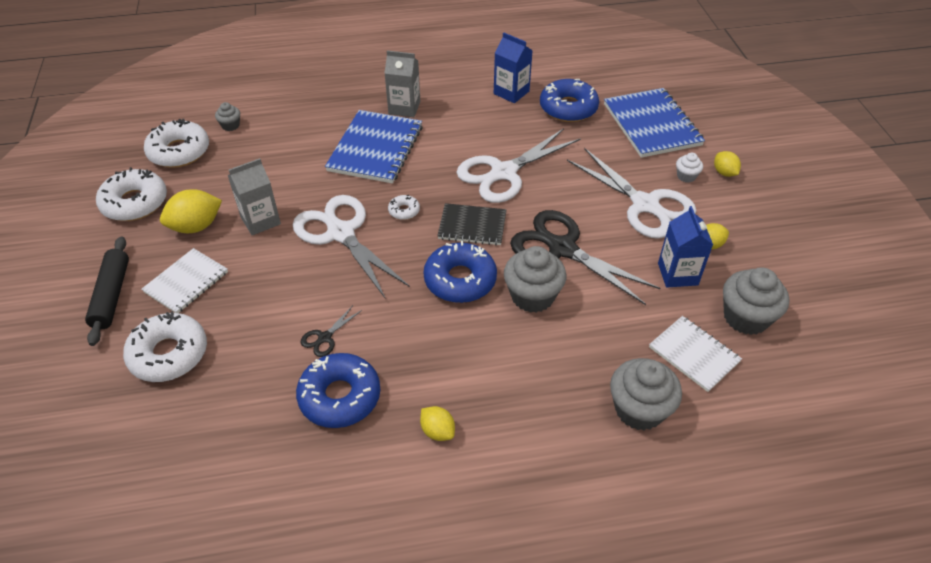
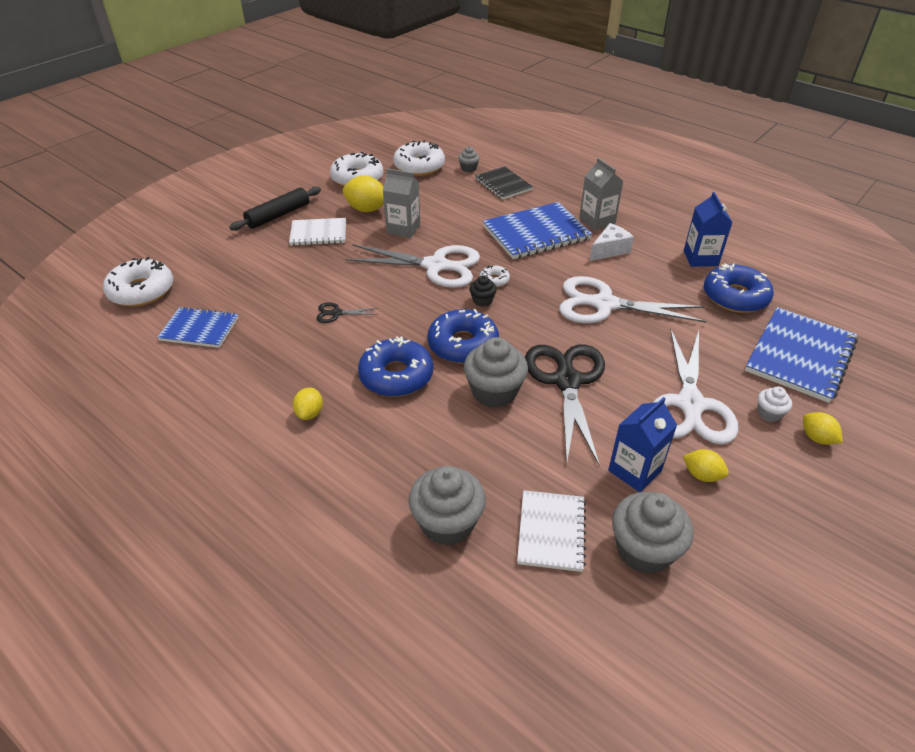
camera: 50 degrees right, 5 degrees down
(169, 354) = (257, 261): white donut -> white donut (141, 291)
(222, 458) = (199, 329): none -> blue notebook
(340, 397) = (294, 349): blue donut -> blue donut (396, 376)
(341, 233) = (435, 266): white scissors -> white scissors turned 90 degrees clockwise
(421, 234) = (482, 300): none -> black cupcake
(447, 126) = (609, 250): none -> white cheese
(472, 226) = (525, 320): black notebook -> black notebook (503, 184)
(724, 173) = (816, 438): yellow lemon -> yellow lemon turned 60 degrees counterclockwise

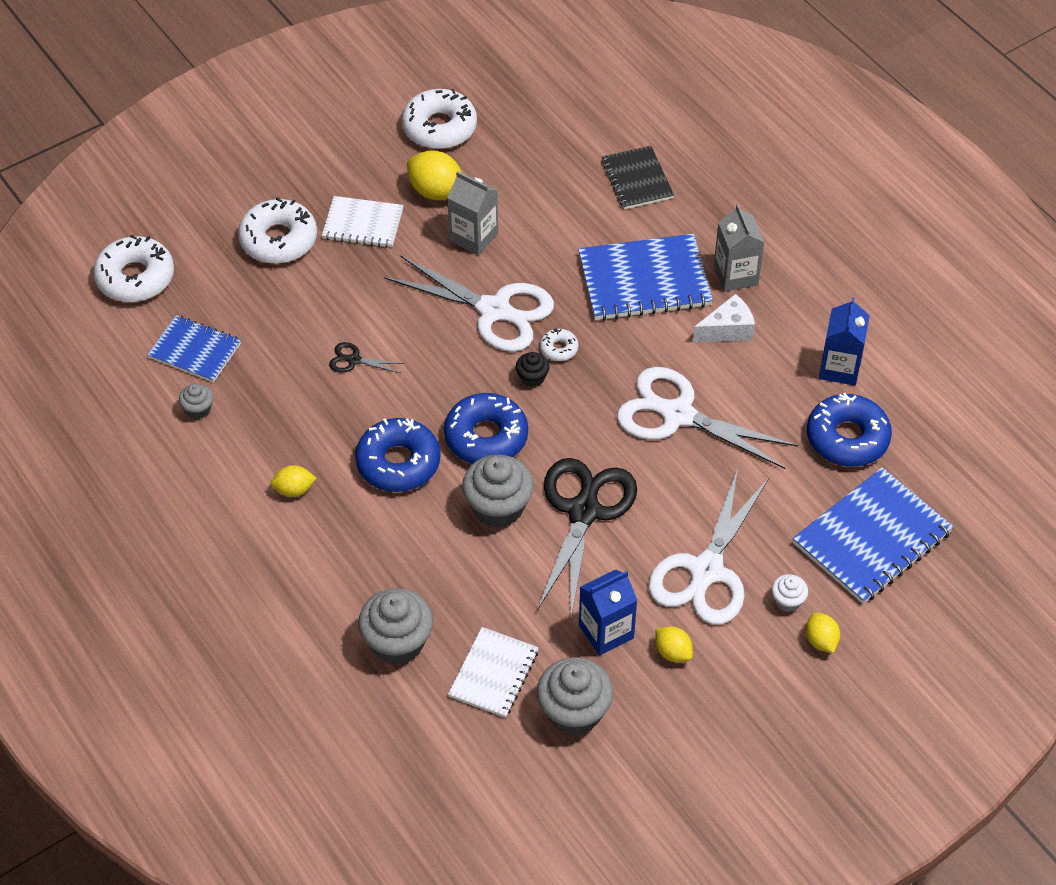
camera: 15 degrees right, 10 degrees up
(278, 215) = (318, 180): black rolling pin -> none
(310, 413) = (294, 490): yellow lemon -> yellow lemon turned 60 degrees clockwise
(419, 166) = (532, 118): white donut -> white donut (278, 240)
(468, 168) = (600, 137): grey cupcake -> grey cupcake (198, 409)

